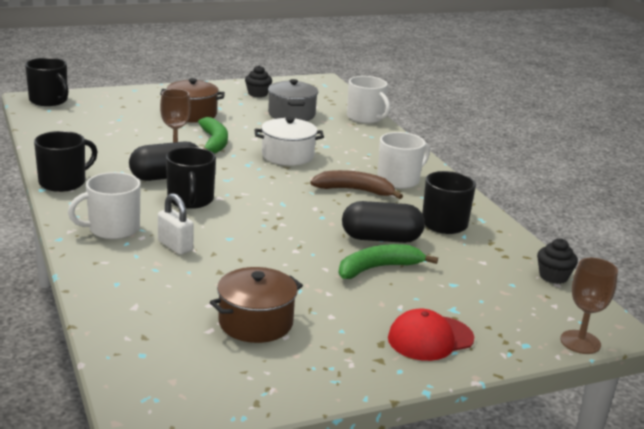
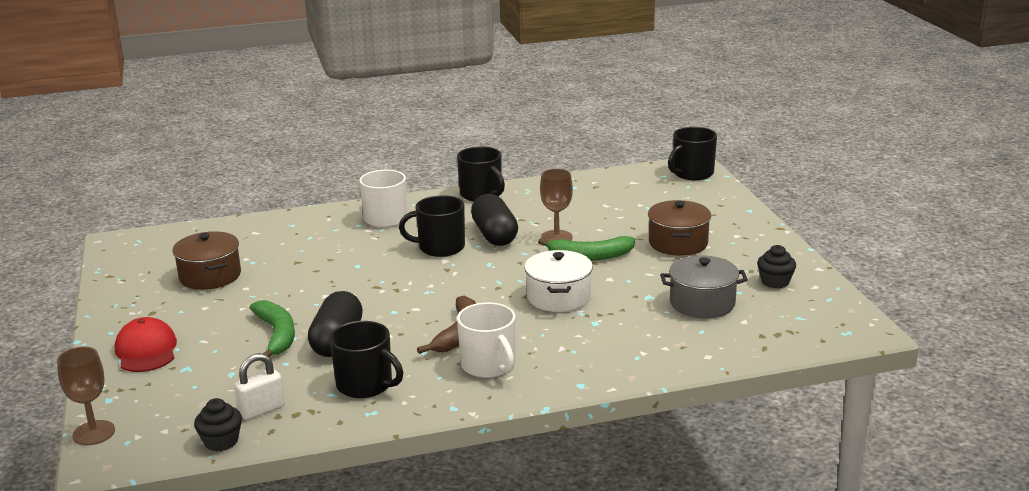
camera: 100 degrees right, 0 degrees up
(175, 246) = (347, 243): white padlock -> white padlock (261, 410)
(365, 118) = (709, 357): white mug -> none

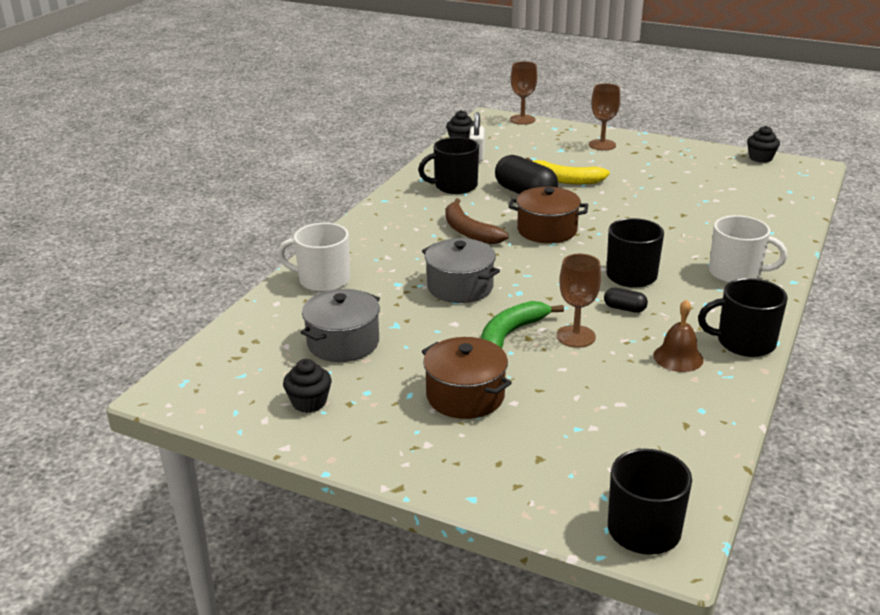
camera: 130 degrees right, 5 degrees up
(111, 266) = (760, 158): none -> black cupcake
(146, 350) = (602, 145): red cap -> brown goblet
(210, 276) = (697, 182): brown pot -> brown pot (547, 230)
(277, 335) = (564, 180): green banana -> yellow banana
(489, 365) = (410, 226): white mug -> white mug (323, 280)
(494, 235) = (624, 308): black capsule -> black capsule, size x0.48
(530, 205) = (678, 357): none -> brown bell
(558, 297) = (460, 287): white pot -> grey pot

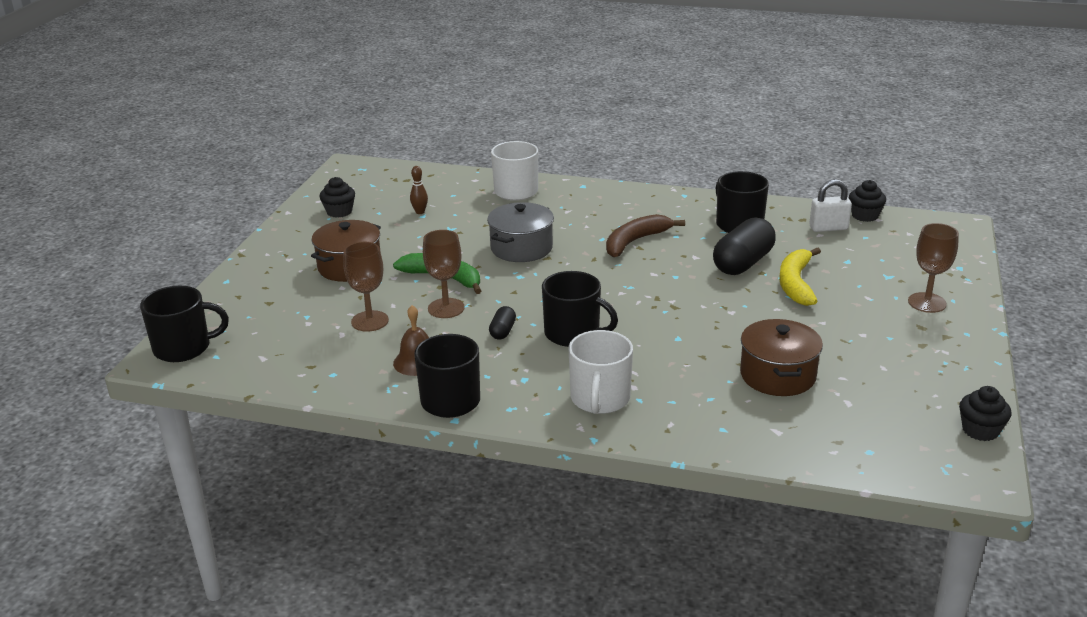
camera: 80 degrees right, 0 degrees up
(343, 343) = (420, 212): grey pot -> brown bowling pin
(522, 119) = (968, 245): brown goblet -> brown goblet (370, 321)
(547, 230) = (656, 281): brown pot -> brown pot (777, 375)

